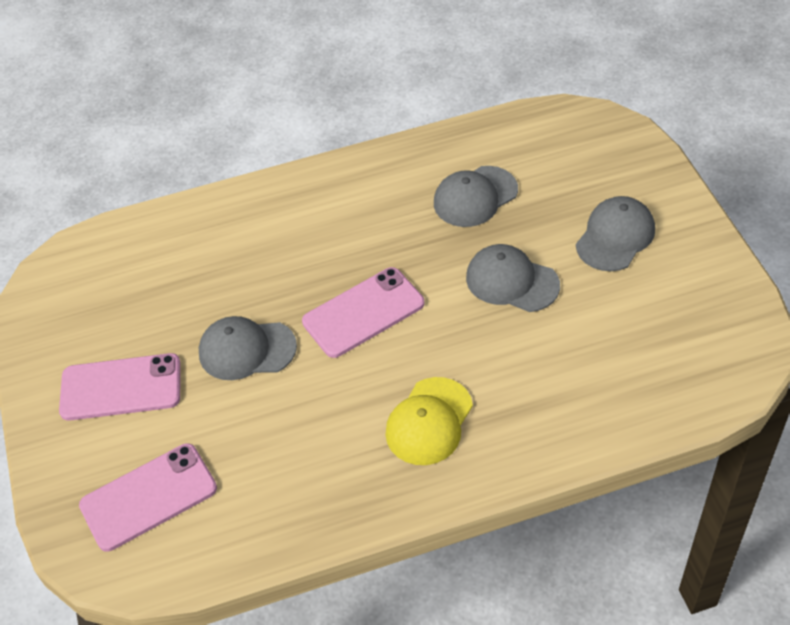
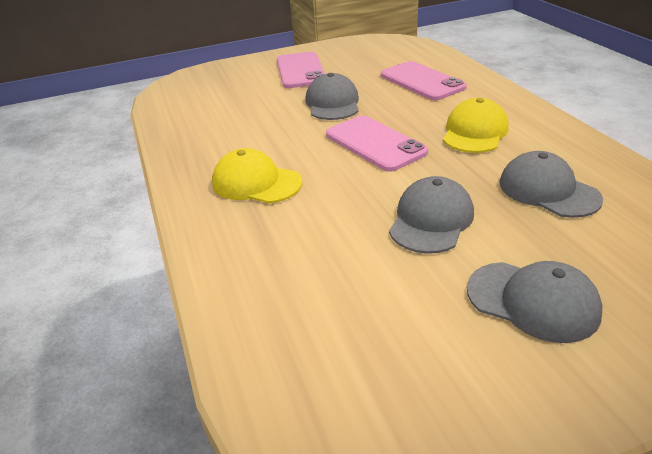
camera: 85 degrees right, 15 degrees down
(148, 497) = (215, 89): pink phone -> pink phone (421, 81)
(357, 227) = (475, 132): none -> yellow cap

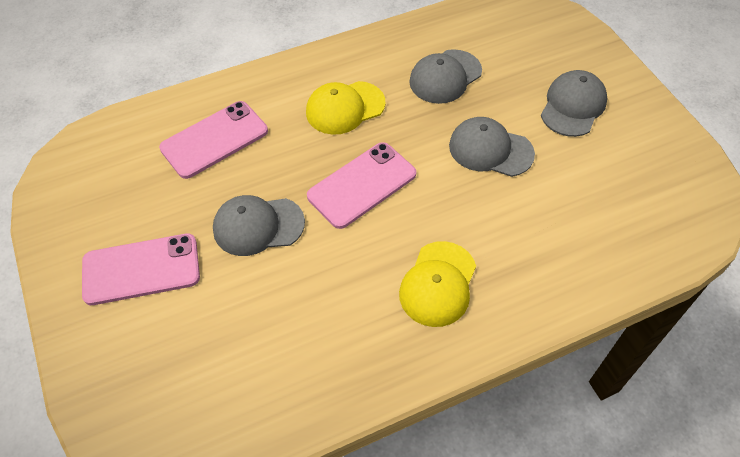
camera: 95 degrees left, 20 degrees up
(475, 132) = (345, 108): yellow cap -> yellow cap turned 45 degrees counterclockwise

